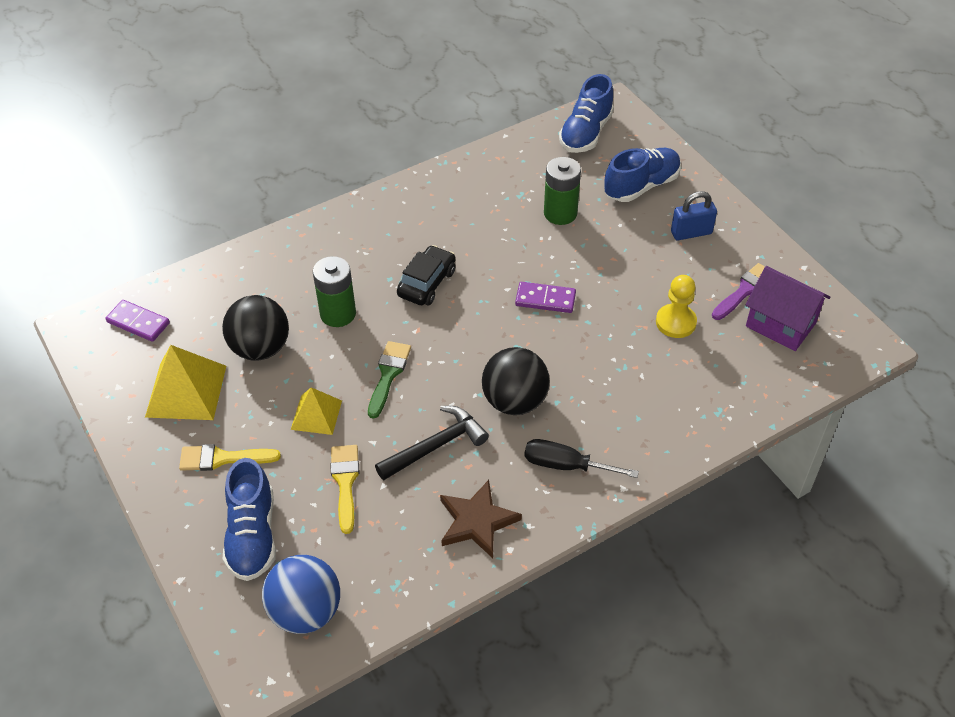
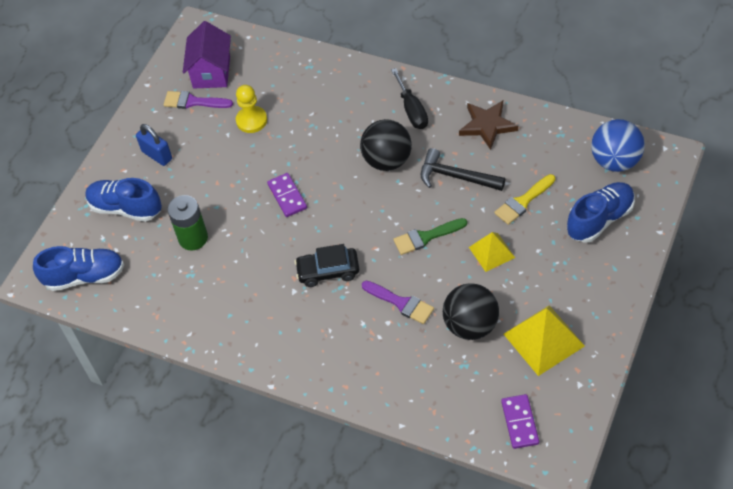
camera: 120 degrees left, 5 degrees up
(222, 458) = (569, 276): yellow brush -> none
(338, 314) = (401, 303): green battery -> purple brush

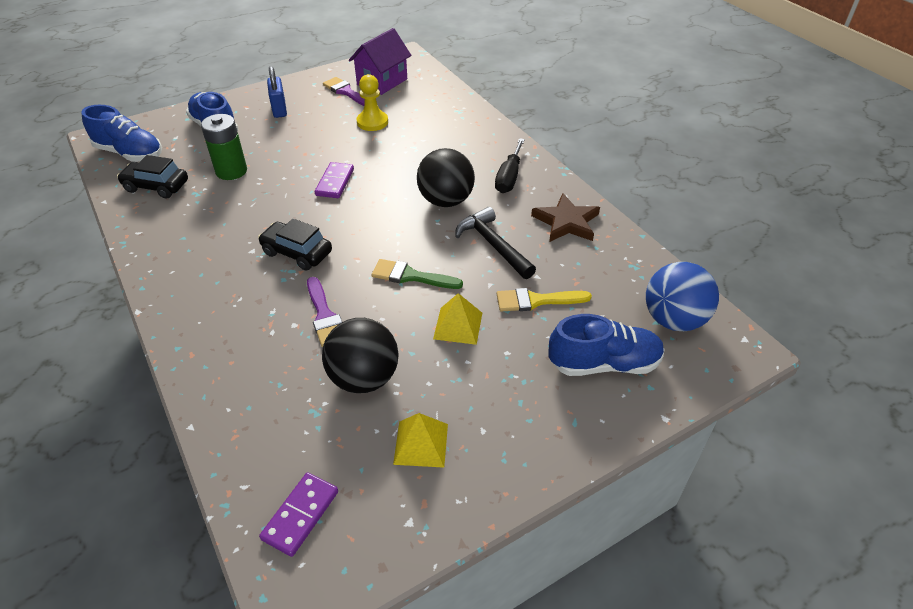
camera: 30 degrees right, 10 degrees down
(150, 289) = (156, 186): none -> black car
(543, 340) = (421, 443): yellow pyramid -> yellow pyramid, size x0.62

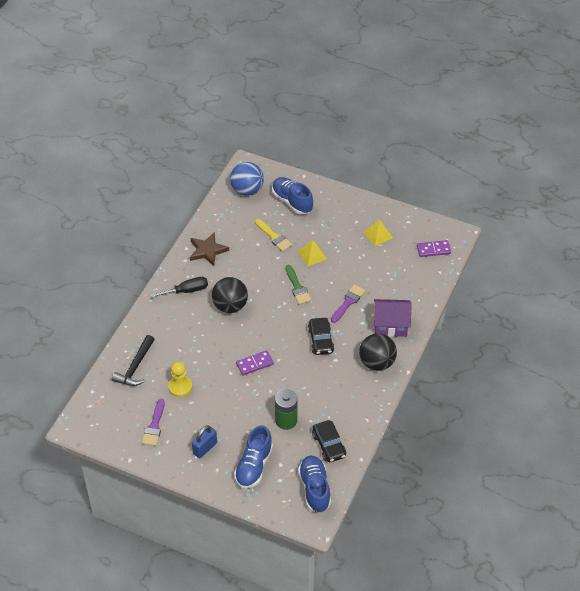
camera: 125 degrees left, 5 degrees up
(364, 378) = (366, 268): black ball -> black ball (377, 363)
(382, 82) = (125, 415): purple house -> purple house (390, 325)
(493, 245) = (249, 269): black hammer -> black hammer (135, 367)

